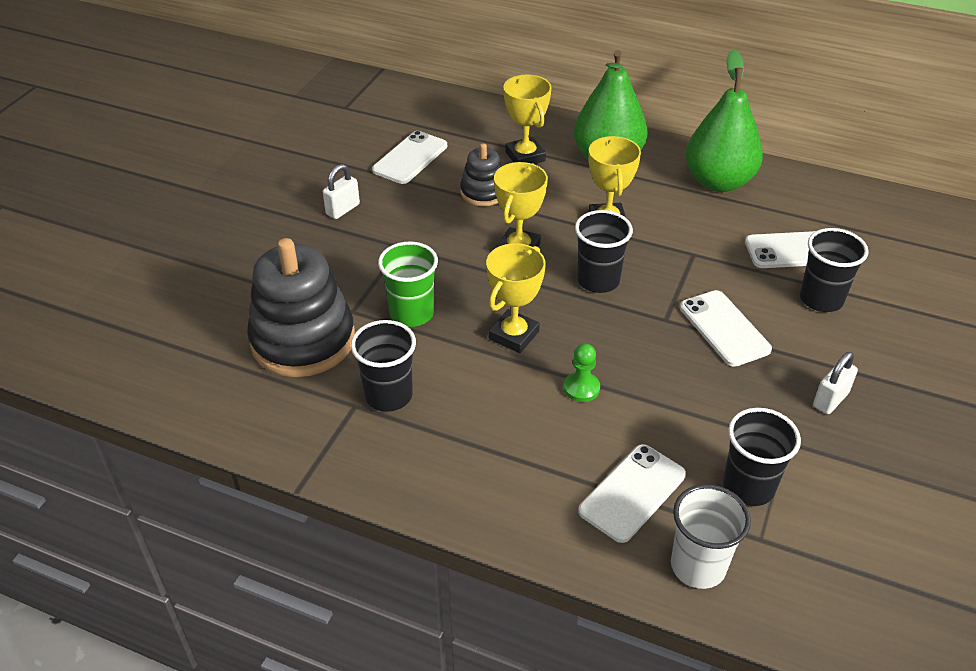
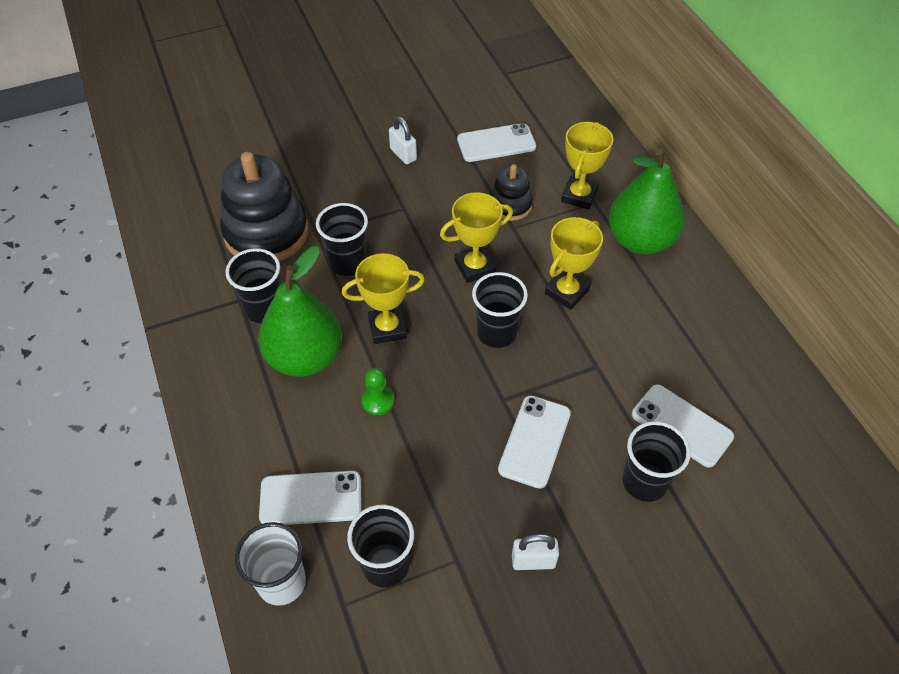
camera: 45 degrees right, 10 degrees up
(343, 209) = (403, 154): white padlock -> white padlock turned 60 degrees clockwise
(412, 313) = (347, 263): green cup -> black cup
(718, 182) = (704, 322): green pear -> green pear (305, 357)

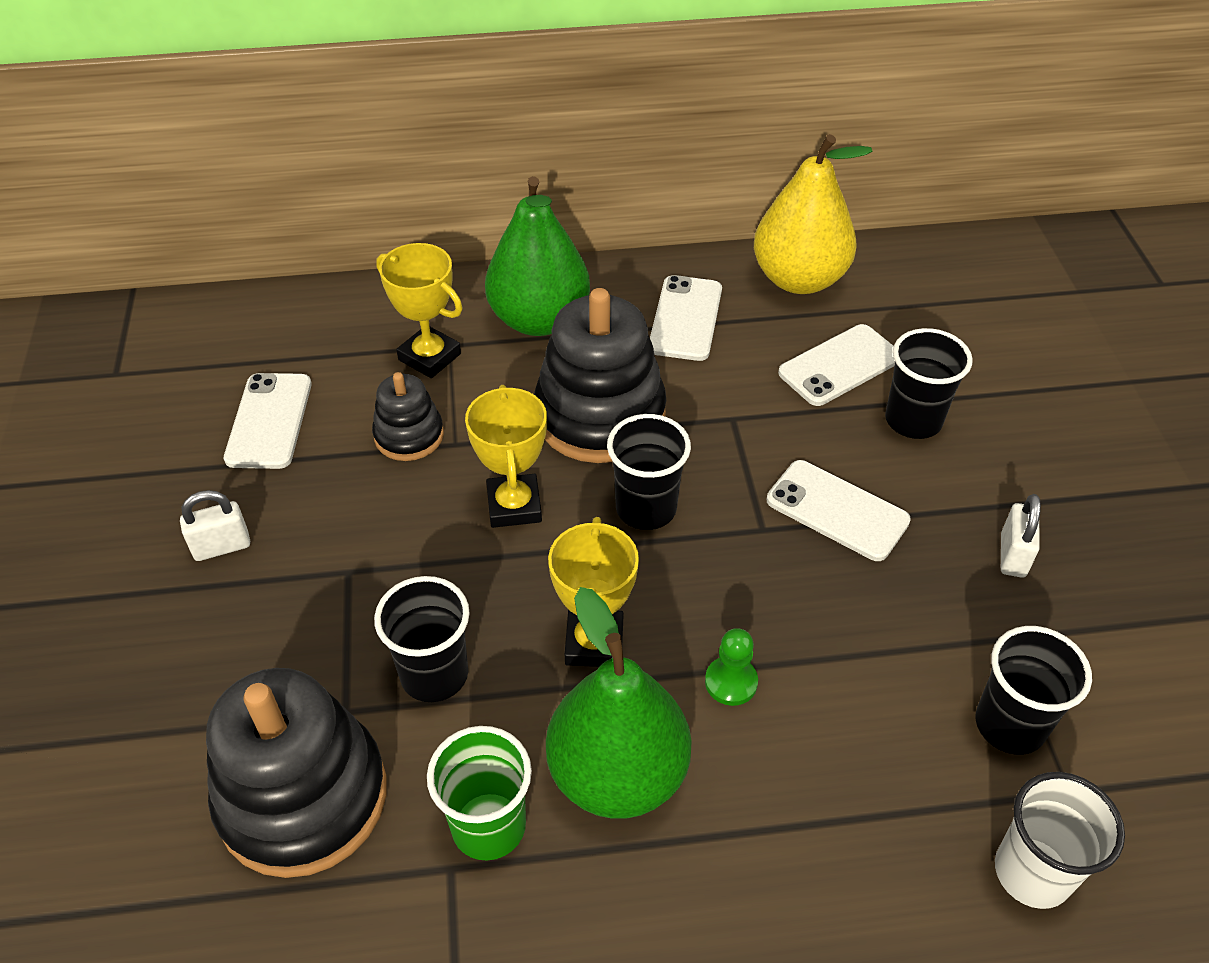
camera: 75 degrees left, 5 degrees down
(264, 309) = (488, 826): black cup -> green cup
(311, 498) = (892, 808): white phone -> white phone (686, 318)
(566, 292) = (600, 415): yellow trophy -> black stacking toy
(767, 385) = (799, 279): none -> yellow pear

